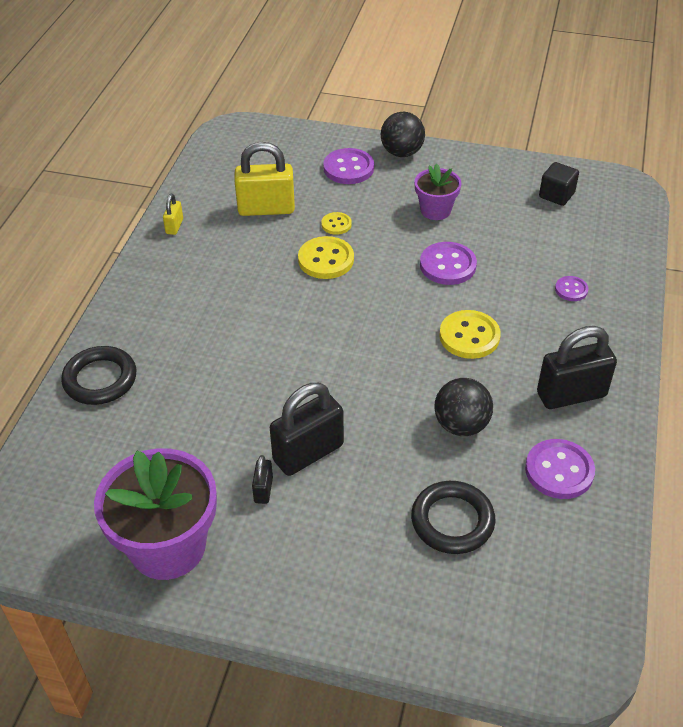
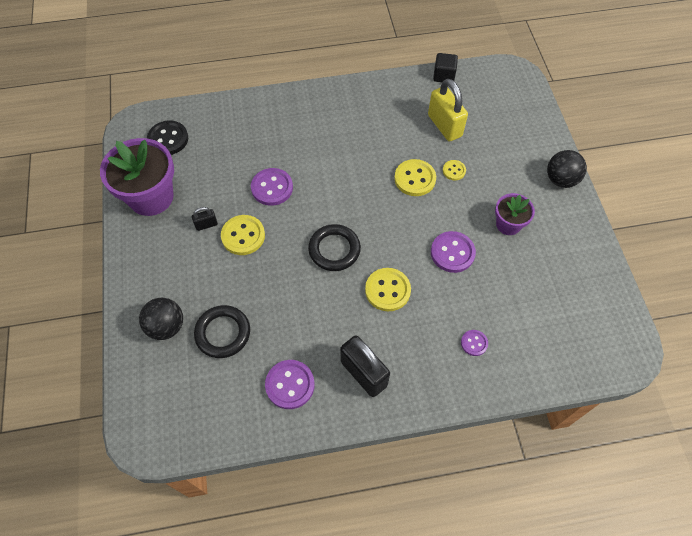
camera: 65 degrees right, 15 degrees up
(71, 494) = (168, 139): none -> black button
(100, 379) = (252, 112): black ring -> black ring (334, 249)
(174, 226) = (397, 86): yellow padlock -> none
(308, 453) = (243, 236): black padlock -> yellow button
(348, 168) = (519, 154): purple button -> purple button (272, 188)
(461, 425) = (303, 312): black ball -> black ball (166, 326)
(556, 195) = (581, 301): black cube -> black cube (443, 76)

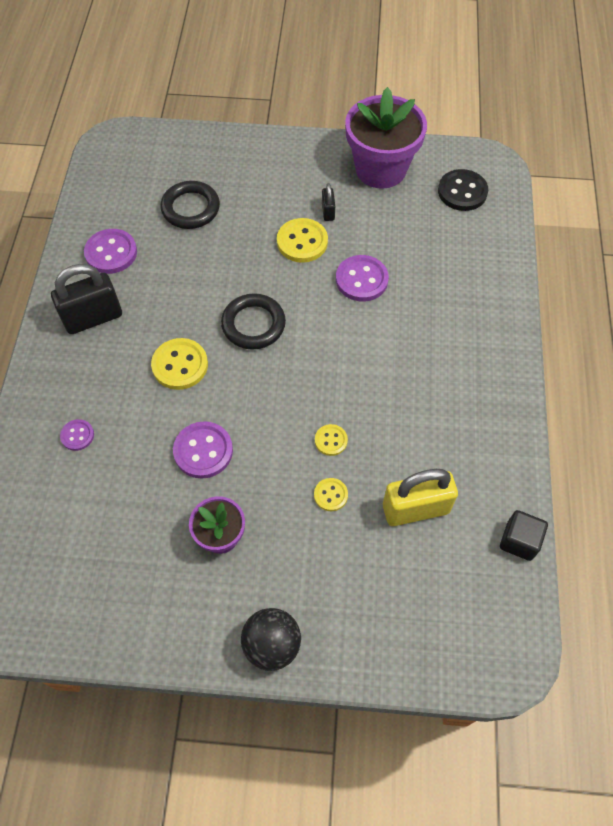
camera: 105 degrees right, 0 degrees up
(166, 326) = (216, 166): black ball -> none
(415, 179) = (331, 440): yellow button -> yellow button, size x0.56

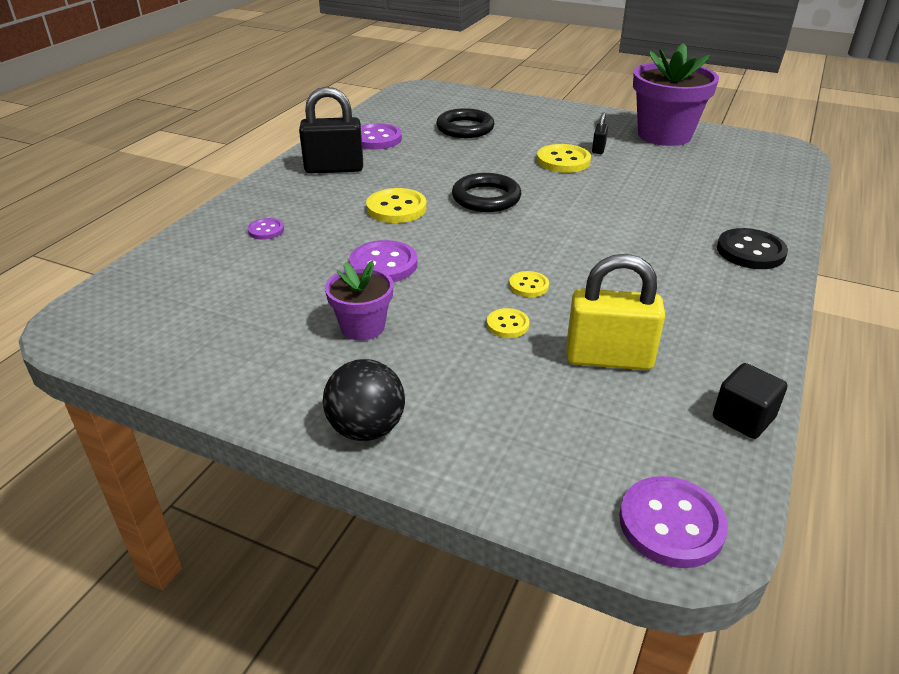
camera: 20 degrees right, 25 degrees down
(361, 280) = (615, 191): purple button -> purple button (671, 524)
(462, 192) = (748, 159): black button -> black button (750, 251)

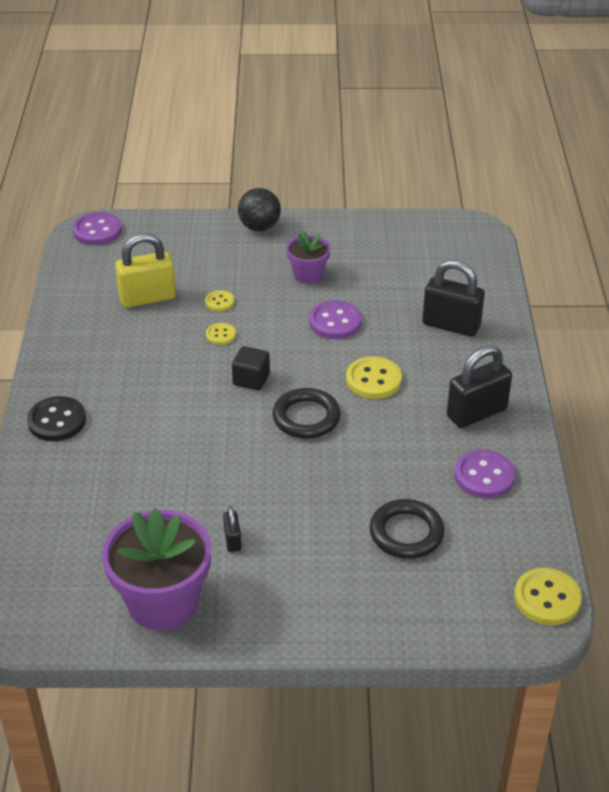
camera: 155 degrees right, 5 degrees up
(266, 230) = (451, 325): purple button -> black padlock
(563, 161) = (262, 502): yellow button -> yellow button (547, 598)
(743, 418) = (64, 285): black cube -> black cube (251, 379)

